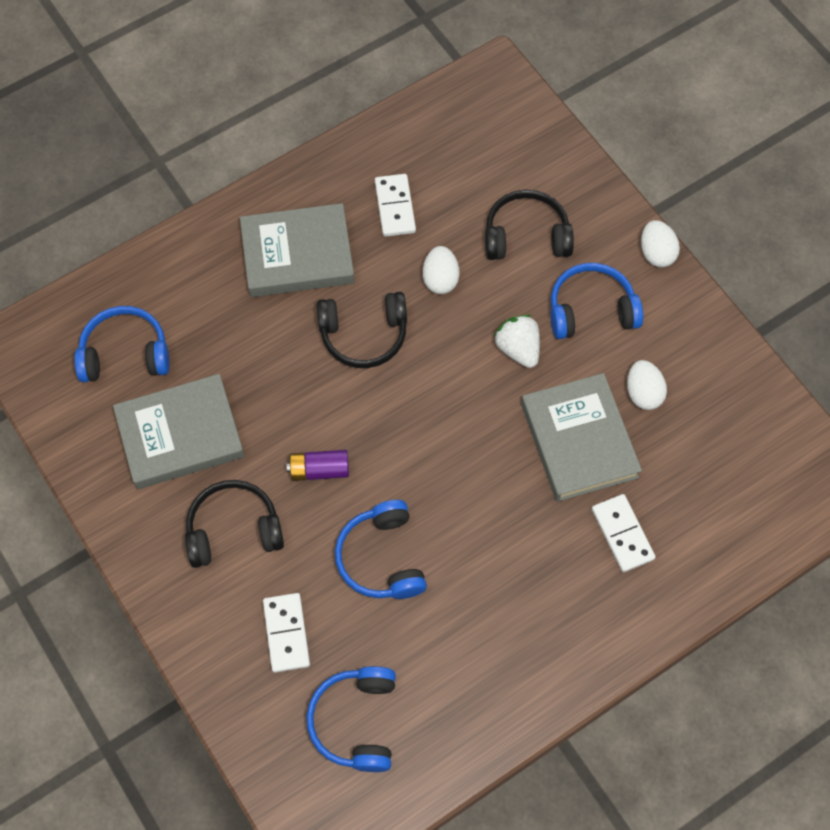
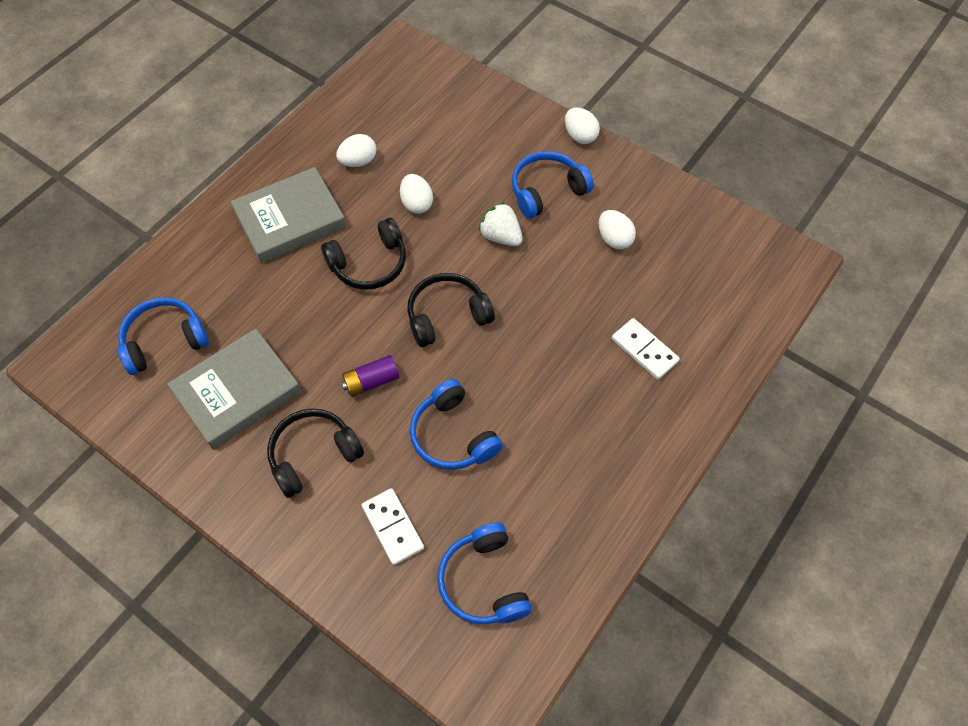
camera: 20 degrees left, 5 degrees down
(395, 207) = (358, 161): white domino -> white egg
(526, 235) = (473, 152): black headphones -> black headphones (447, 315)
(579, 440) = (578, 290): grey book -> none

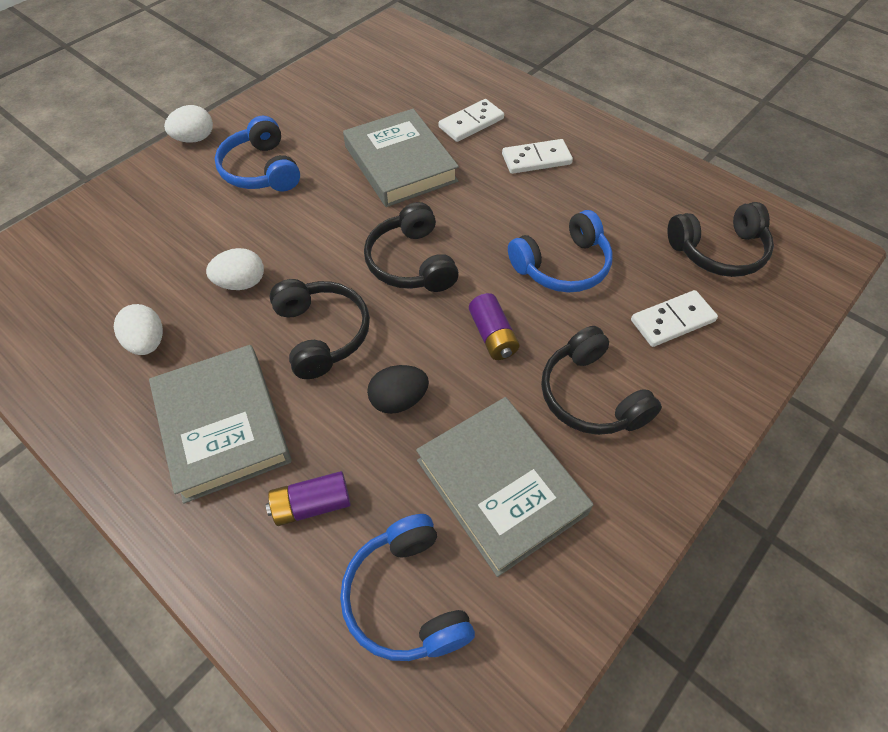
camera: 85 degrees left, 5 degrees down
(230, 280) = (312, 505): none -> purple battery
(310, 321) = (399, 400): none -> black egg
(483, 582) = (718, 251): blue headphones -> black headphones
(501, 236) = (313, 211): white strawberry -> none
(572, 294) = (400, 164): none -> grey book
(597, 412) = (536, 159): none -> white domino
(614, 239) = (339, 128): white egg -> none

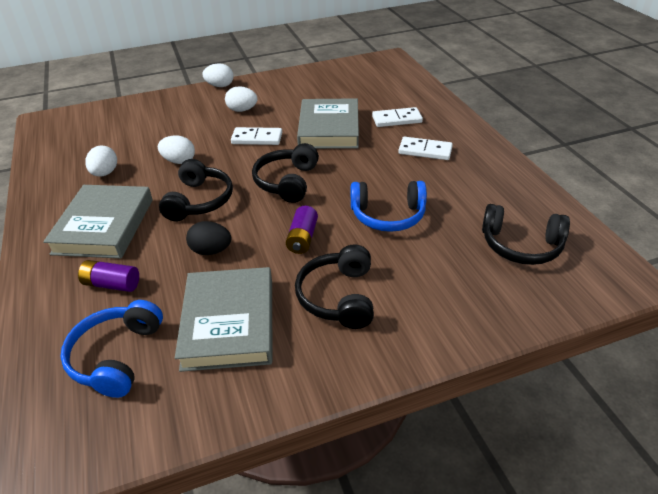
camera: 30 degrees right, 15 degrees down
(261, 170) = (242, 110): blue headphones -> white egg
(672, 321) = (442, 275): white domino -> white domino (257, 138)

